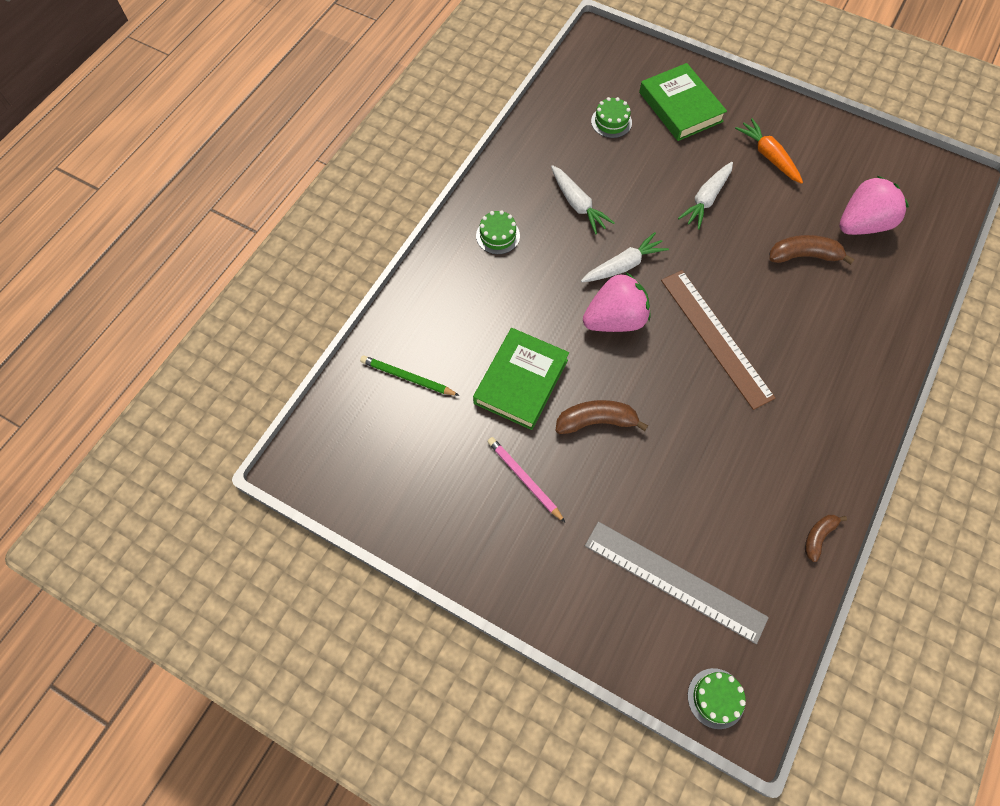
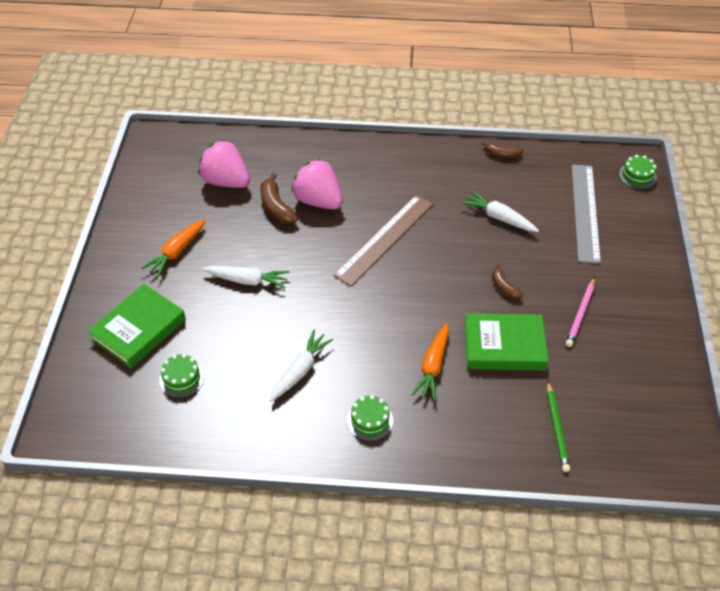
camera: 115 degrees left, 15 degrees down
(529, 308) = (433, 366): none -> orange carrot
(596, 421) = (504, 287): brown banana -> brown banana, size x0.62
(615, 319) = (407, 304): pink strawberry -> pink strawberry (318, 201)
(623, 266) = (350, 315): white carrot -> white carrot (499, 218)

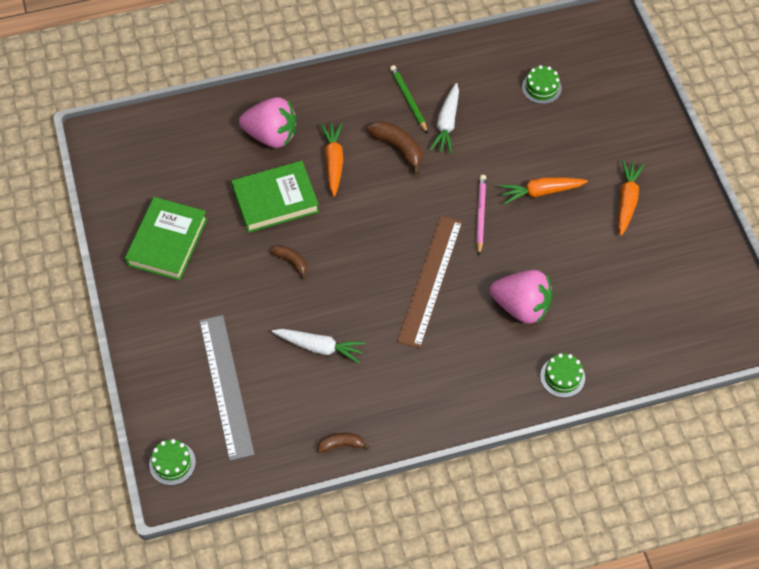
camera: 160 degrees right, 10 degrees up
(139, 329) = (606, 116): green book -> green book (167, 242)
(226, 181) = (633, 300): pink strawberry -> pink strawberry (271, 135)
(247, 280) = (541, 192): white carrot -> orange carrot
(276, 207) = (561, 284): brown banana -> brown banana (398, 148)
(370, 420) = (369, 101): green cake -> green cake (562, 377)
(556, 428) = (213, 140): green pencil -> green pencil (408, 100)
(580, 314) = (210, 255): pink pencil -> pink pencil (480, 215)

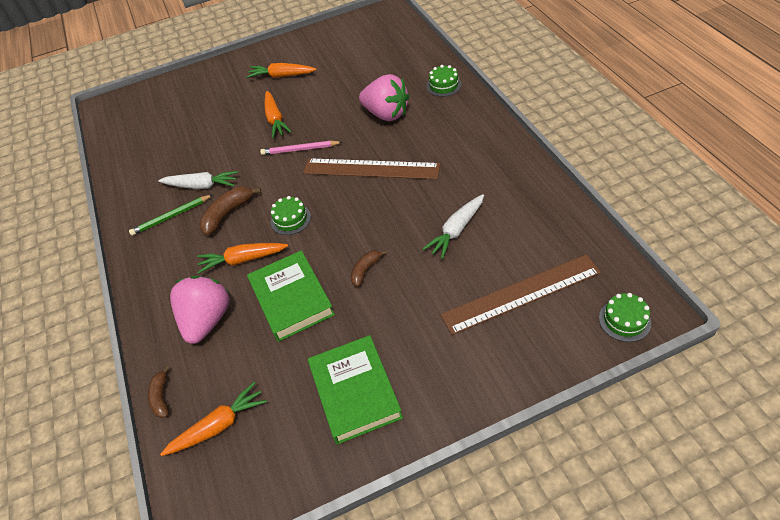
camera: 90 degrees left, 10 degrees down
(167, 147) = (218, 426): none -> orange carrot
(167, 242) = (355, 392): green book -> green book turned 60 degrees clockwise
(226, 386) = (521, 294): grey ruler -> brown ruler
(319, 347) = (456, 230): white carrot -> white carrot turned 150 degrees counterclockwise
(341, 445) = (550, 196): brown banana -> brown banana (161, 397)
(521, 306) = (386, 114): pink strawberry -> pink strawberry turned 105 degrees clockwise
(541, 88) = (168, 134): green cake -> green cake (290, 219)

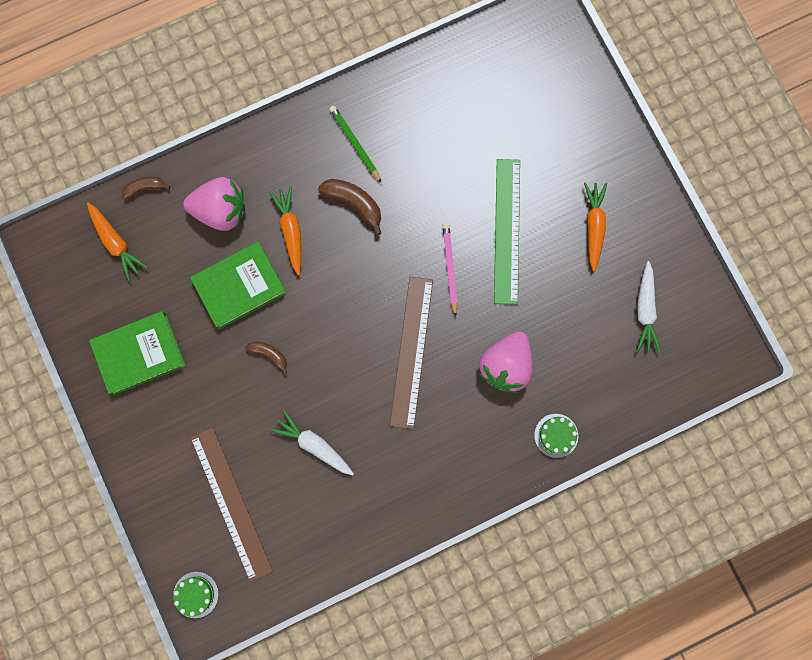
camera: 80 degrees right, 30 degrees up
(201, 186) = (399, 165): white carrot -> white carrot (645, 309)
(275, 119) = (507, 231): orange carrot -> green ruler
(290, 219) = (342, 271): green cake -> none

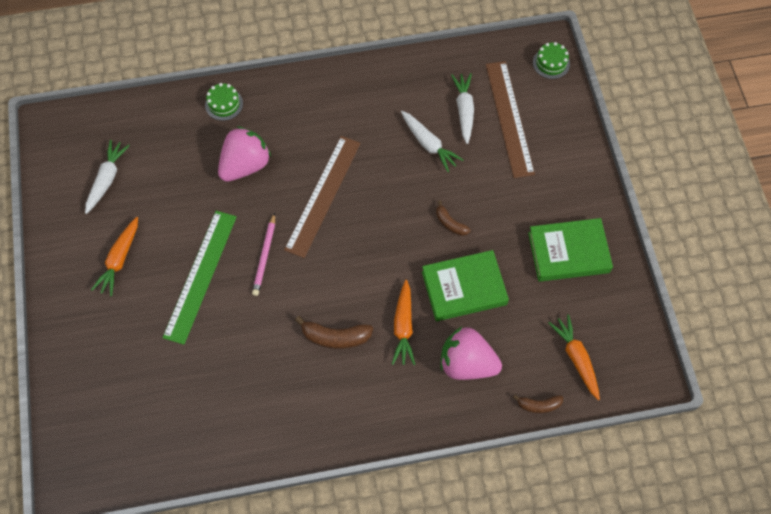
camera: 165 degrees left, 15 degrees down
(284, 500) = (464, 110): none -> white carrot
(354, 203) = (335, 337): brown banana -> brown banana turned 45 degrees counterclockwise
(355, 144) = (317, 396): green pencil -> none

